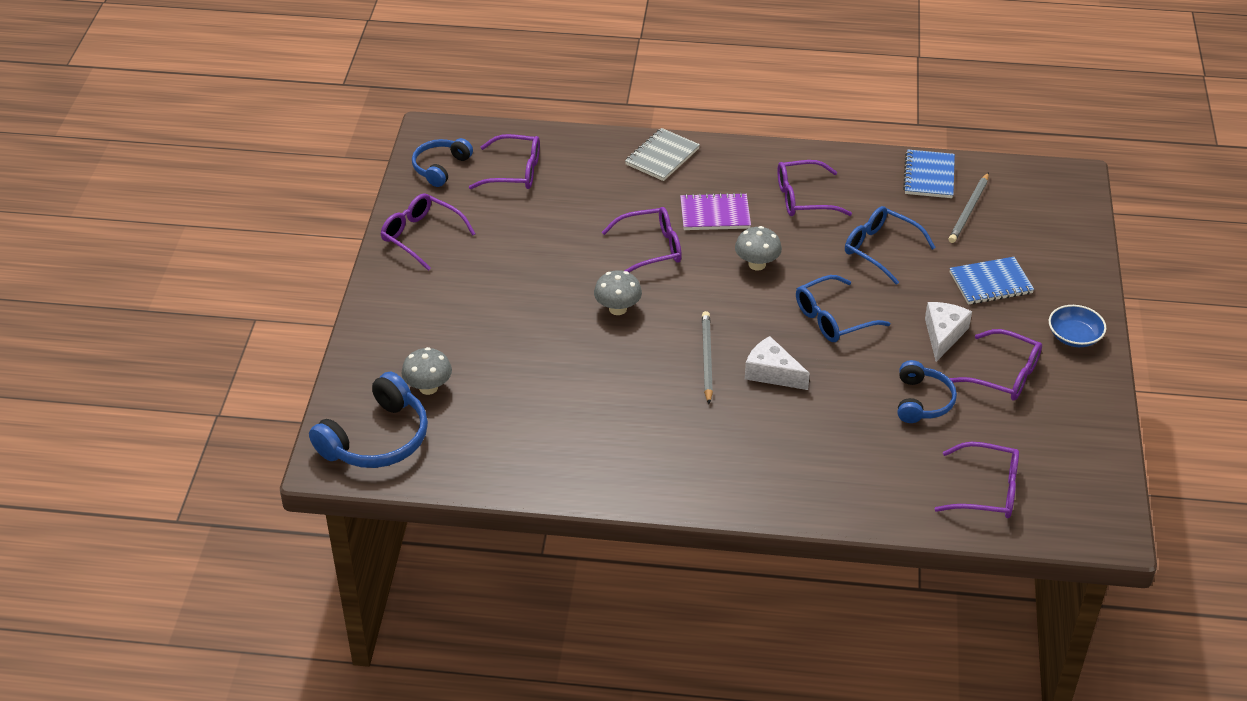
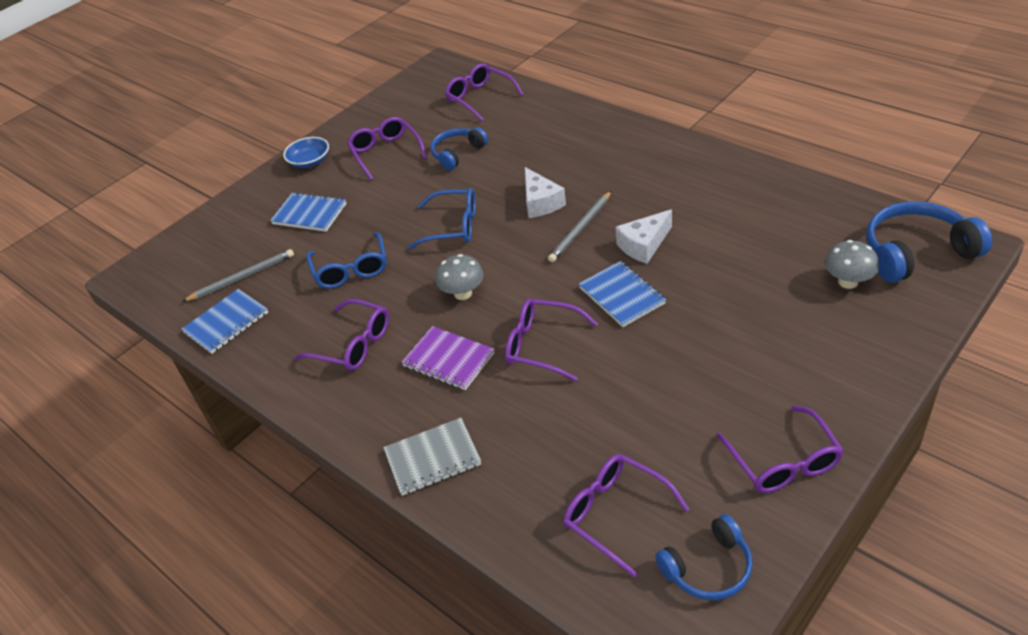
camera: 140 degrees left, 0 degrees up
(617, 309) = (621, 296): grey mushroom -> blue notebook
(943, 335) = (390, 189): white cheese -> white cheese (643, 245)

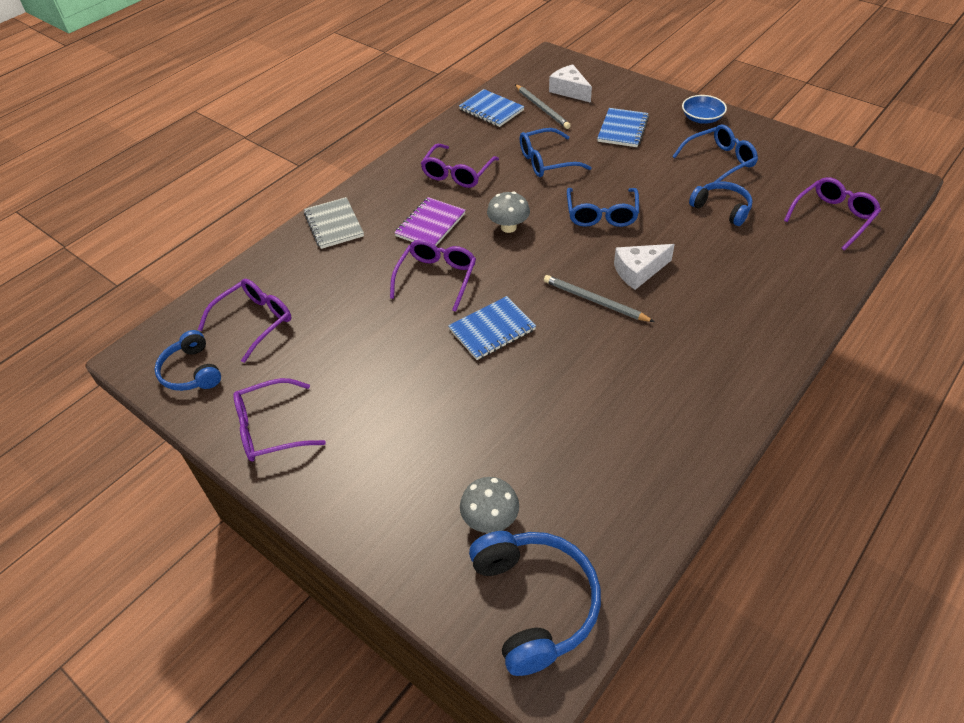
camera: 85 degrees right, 5 degrees up
(386, 153) = (719, 161): purple glasses -> blue glasses
(643, 245) = (566, 348): white cheese -> white cheese (569, 90)

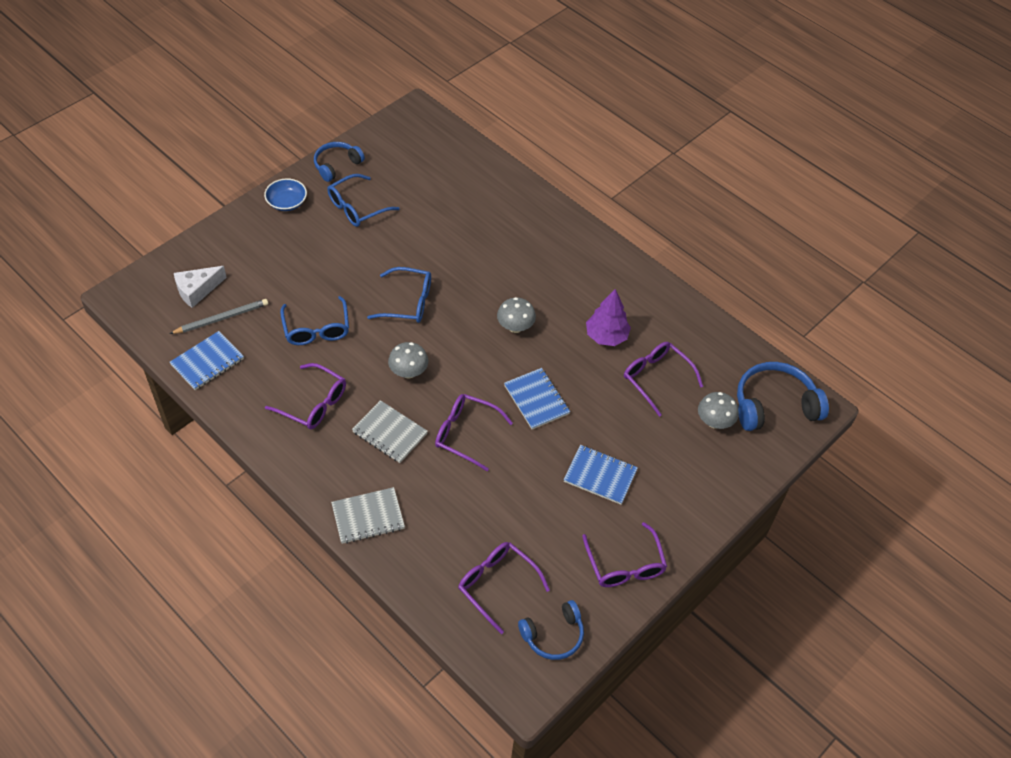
camera: 90 degrees left, 5 degrees up
(430, 225) = (390, 433): purple notebook -> grey notebook
(595, 301) = (515, 327): grey pencil -> grey mushroom
(607, 388) = (606, 336): none -> purple tree
(622, 129) = (284, 262): blue notebook -> blue notebook (600, 476)
(638, 271) = (486, 292): white cheese -> none
(719, 161) = (357, 207): blue glasses -> blue glasses turned 105 degrees counterclockwise
(722, 208) = (421, 222): blue headphones -> blue headphones (336, 165)
(833, 217) = (449, 161): purple glasses -> purple glasses (656, 378)

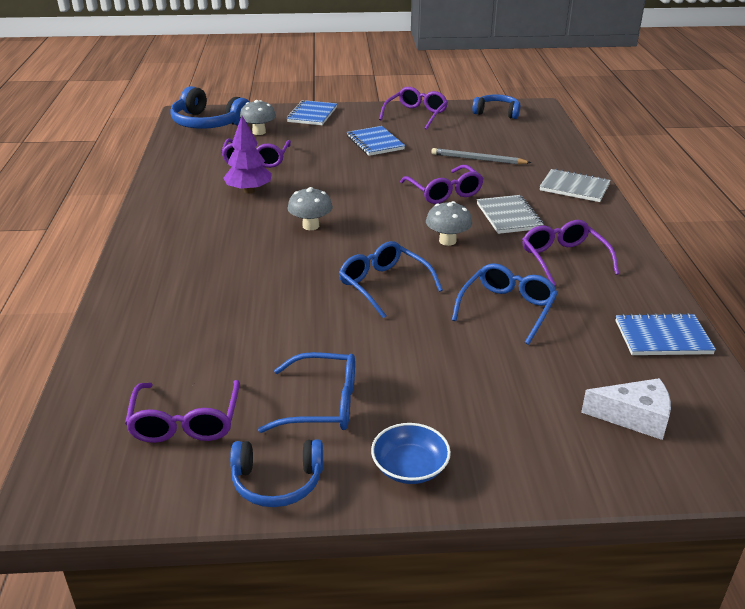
camera: 135 degrees left, 20 degrees down
(222, 318) = (618, 370): grey pencil -> grey pencil (478, 159)
(497, 585) = (510, 135): purple glasses -> purple glasses (185, 422)
(536, 400) = (362, 185): blue notebook -> blue notebook (312, 115)

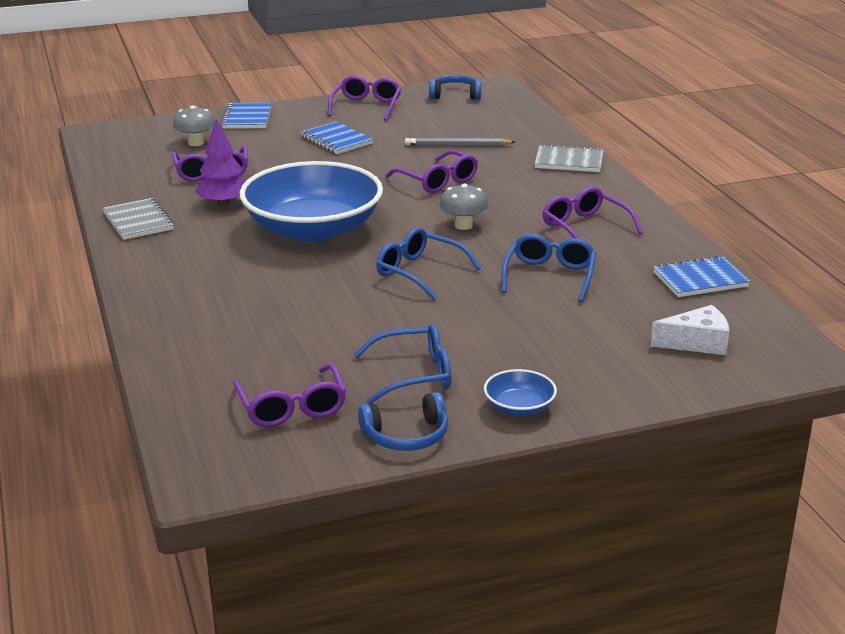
camera: 15 degrees left, 5 degrees down
(208, 123) = (128, 140): blue headphones -> none
(311, 226) = (313, 229): grey mushroom -> blue bowl
(508, 216) = (514, 196): grey notebook -> grey notebook (138, 221)

